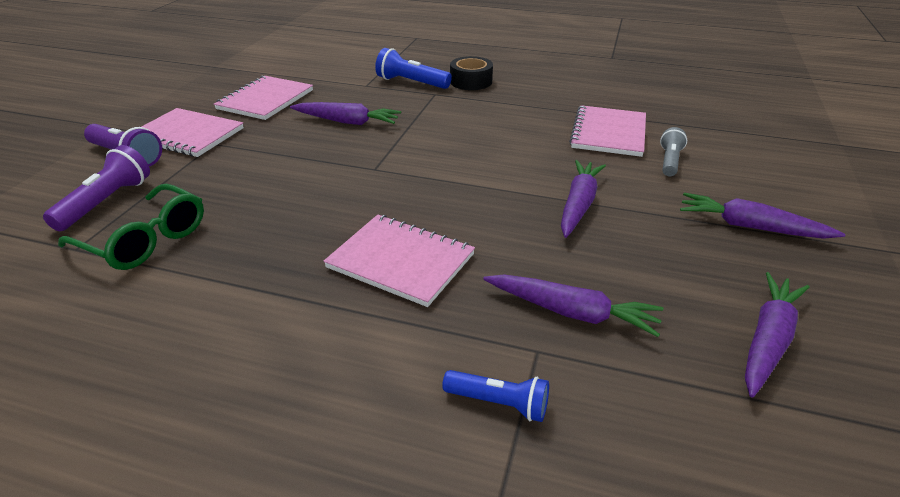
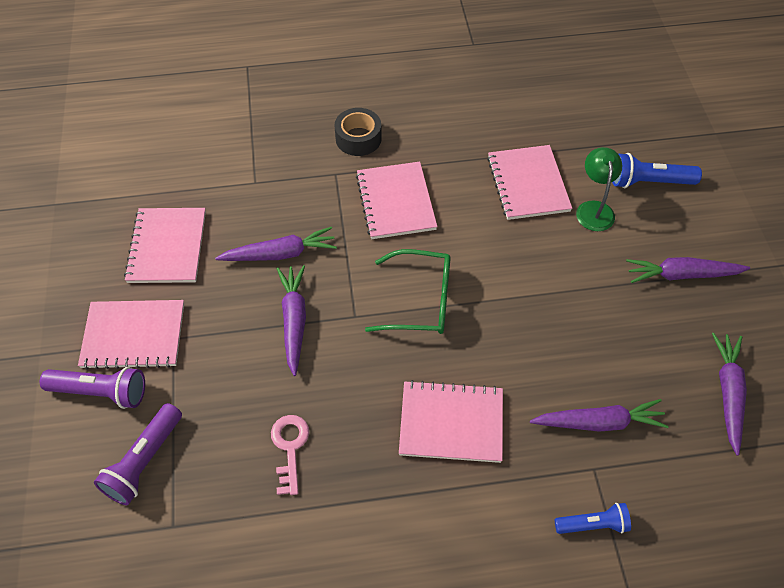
camera: 25 degrees left, 20 degrees up
(106, 202) = (144, 461): purple flashlight -> purple flashlight turned 150 degrees counterclockwise
(145, 240) = (225, 490): green glasses -> green glasses (420, 301)
(231, 231) = (290, 448): none -> pink key
(411, 83) = (299, 161): blue flashlight -> blue flashlight (649, 182)
(473, 117) = (395, 202): none -> pink notebook
(579, 204) = (549, 297): purple carrot -> purple carrot (294, 321)
(669, 161) = (594, 209): grey flashlight -> green lamp

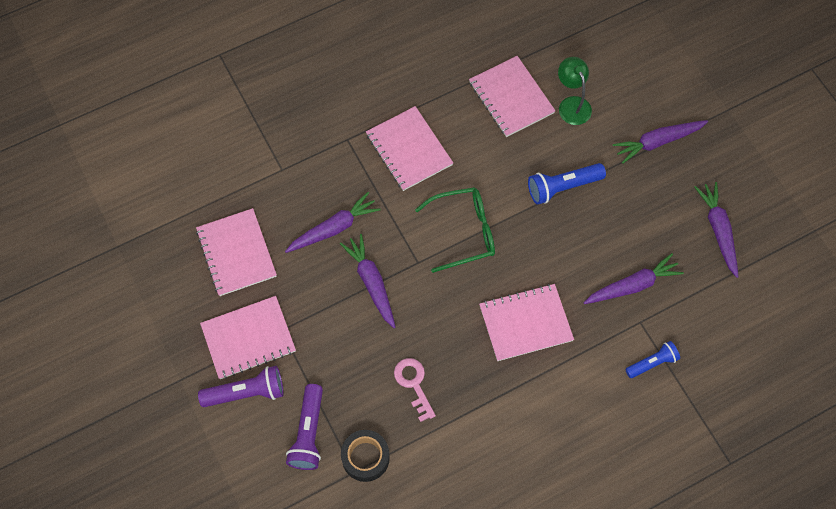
camera: 20 degrees left, 10 degrees up
(358, 138) = (352, 98): black tape -> black tape (365, 458)
(649, 182) = (608, 64): blue flashlight -> blue flashlight (562, 187)

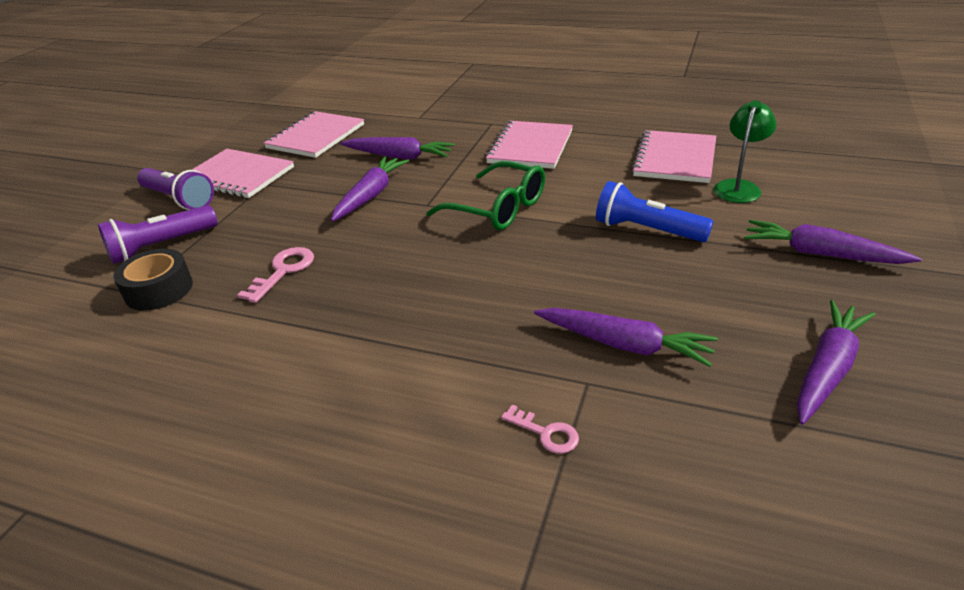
camera: 50 degrees right, 30 degrees down
(525, 323) = (452, 297): pink notebook -> none
(652, 363) = (546, 433): blue flashlight -> pink key

